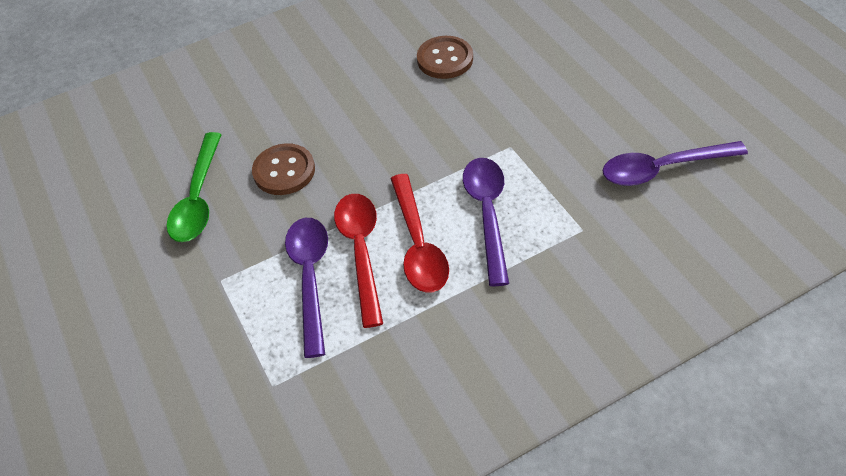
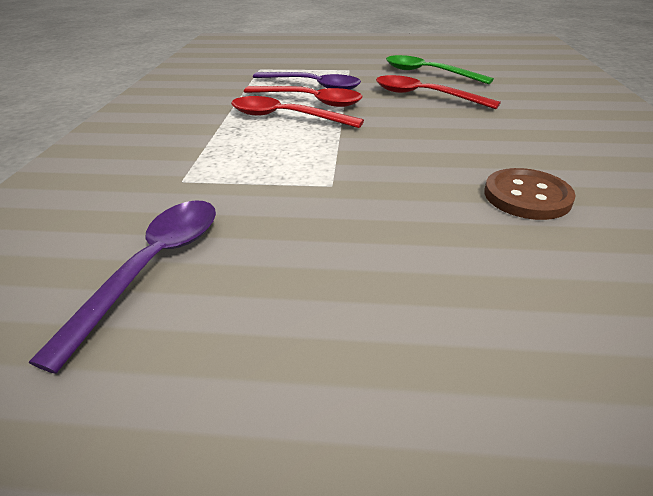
camera: 120 degrees right, 15 degrees down
(284, 171) = (424, 96): brown button -> red spoon
(487, 214) = (270, 147): purple spoon -> none

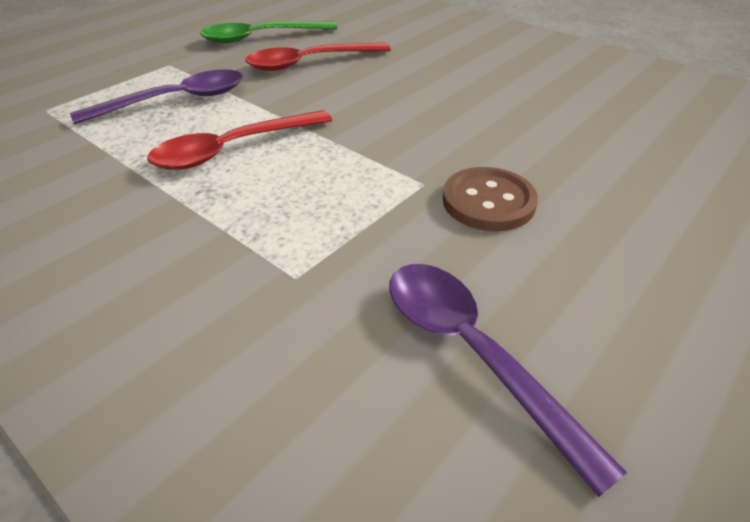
camera: 55 degrees left, 5 degrees up
(310, 101) = (215, 119): red spoon -> none
(527, 196) = (537, 111): brown button -> brown button (488, 201)

